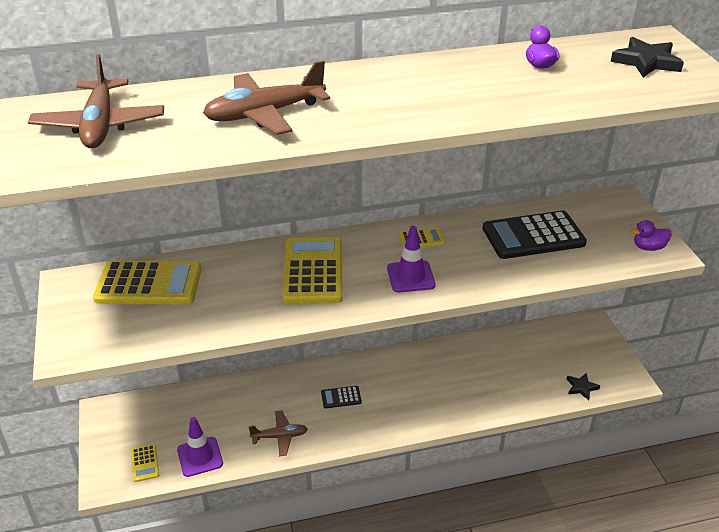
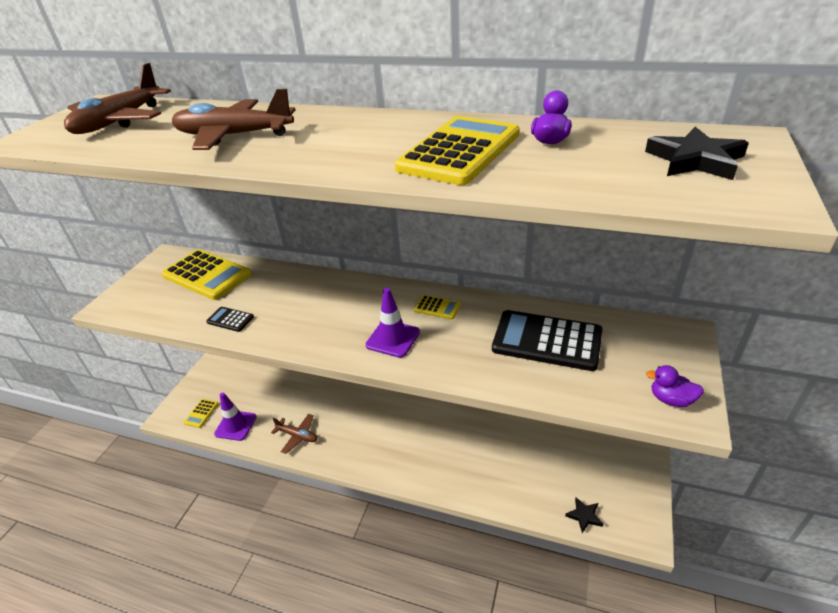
camera: 35 degrees right, 0 degrees up
(313, 271) = (322, 305): yellow calculator -> yellow calculator (459, 151)
(341, 397) = (366, 424): black calculator -> black calculator (230, 319)

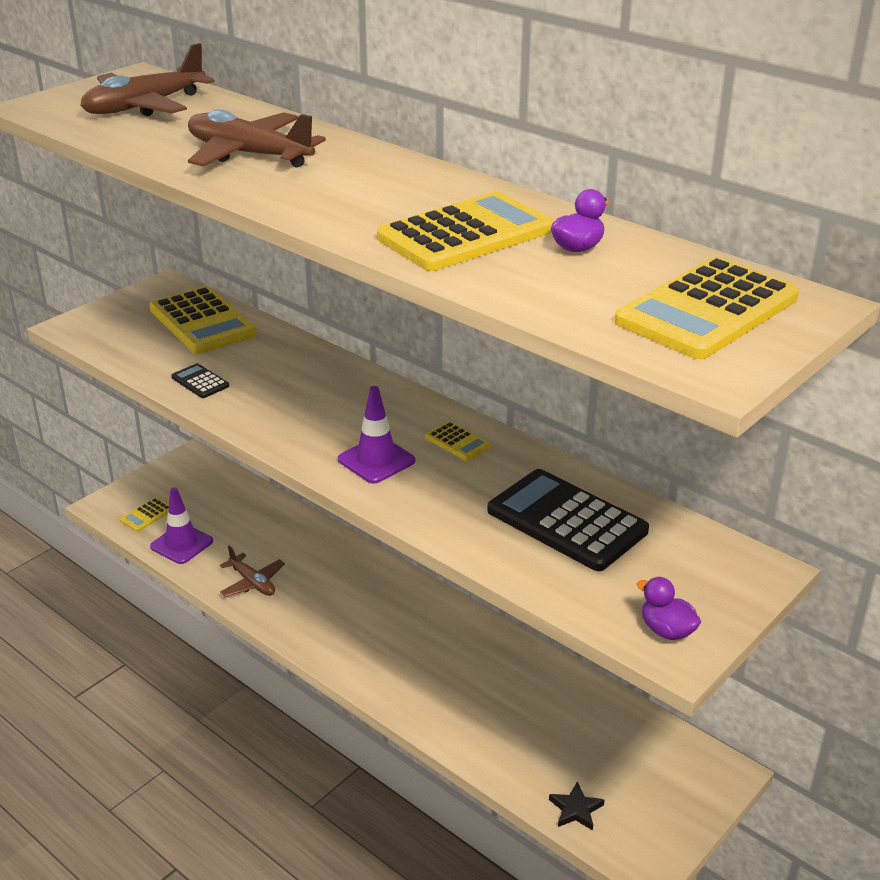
camera: 20 degrees right, 5 degrees down
(695, 160) = (707, 310): black star -> yellow calculator

